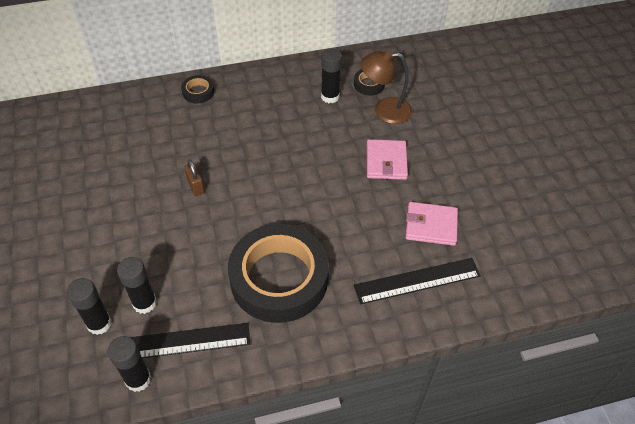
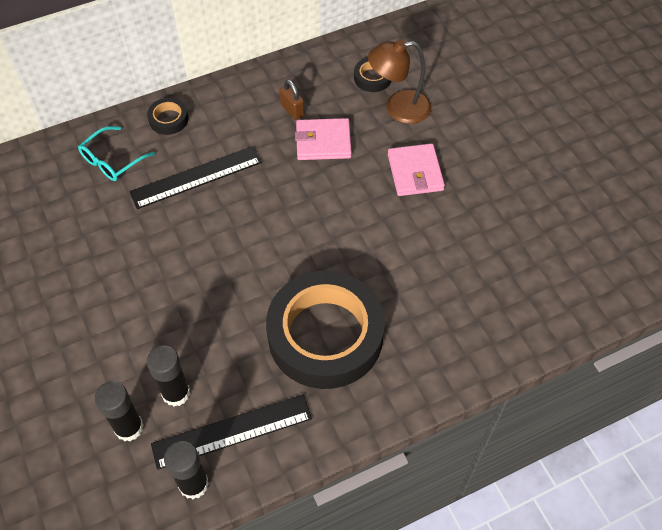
camera: 10 degrees left, 5 degrees up
(146, 116) = (112, 160): none -> turquoise glasses
(196, 186) = (198, 240): brown padlock -> brown padlock (292, 110)
(330, 97) = (330, 101): black glue stick -> none
(417, 281) = (483, 310): black ruler -> black ruler (196, 177)
(431, 225) = (483, 241): pink wallet -> pink wallet (323, 142)

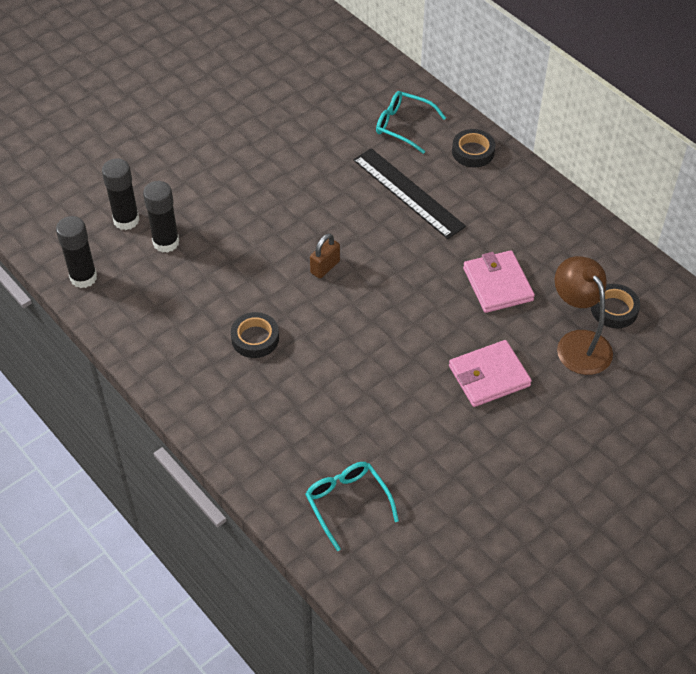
camera: 75 degrees right, 5 degrees down
(232, 431) = (138, 291): black ruler -> none
(292, 110) = (531, 247): brown padlock -> brown padlock (325, 267)
(325, 335) = (255, 338): black tape -> black tape, size x0.40
(519, 300) = (347, 503): none -> turquoise glasses

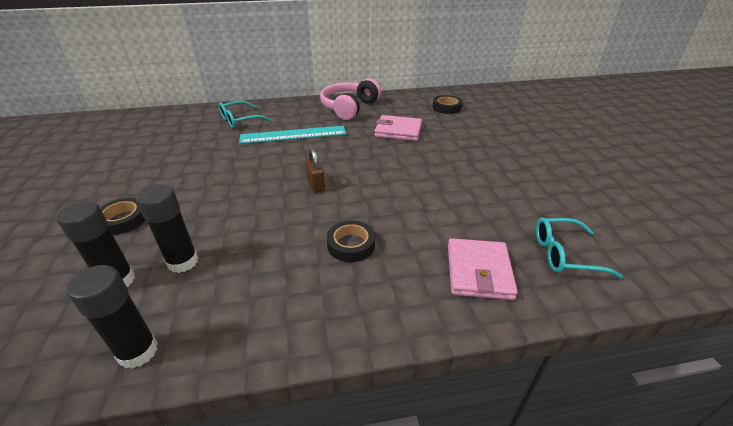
camera: 60 degrees left, 15 degrees down
(408, 193) = (293, 135): black ruler -> turquoise ruler
(473, 152) = (291, 108): black tape -> black tape (123, 220)
(489, 376) = (469, 155): pink wallet -> pink wallet (478, 271)
(523, 206) = (349, 108): none -> pink headphones
(578, 343) = (463, 123): brown lamp -> none

